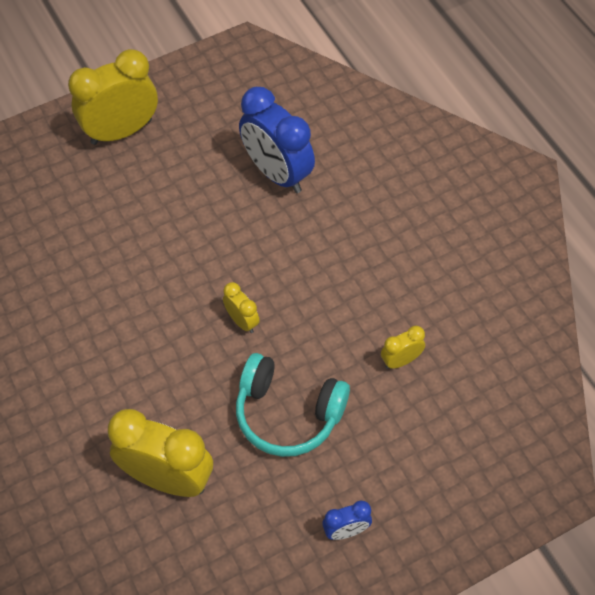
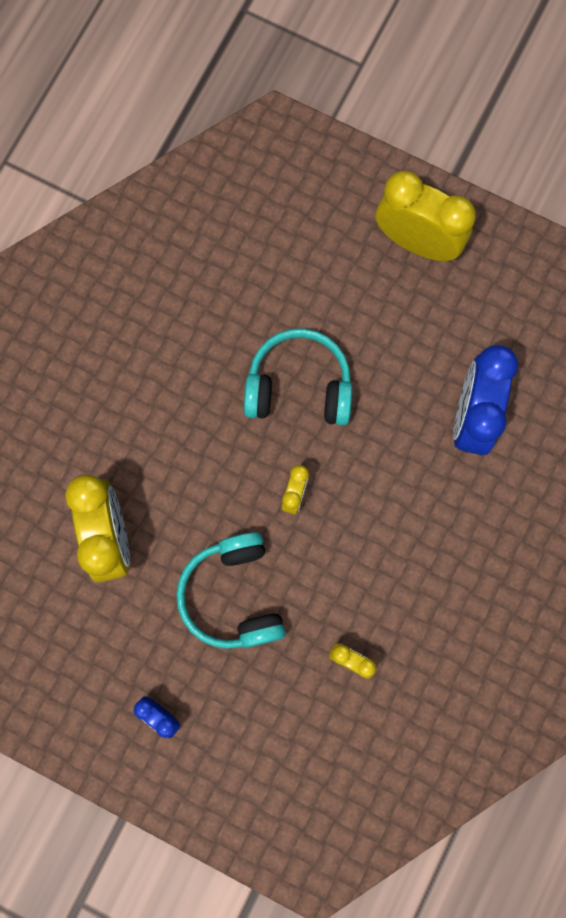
camera: 55 degrees right, 20 degrees up
(162, 268) = (299, 386): none -> turquoise headphones

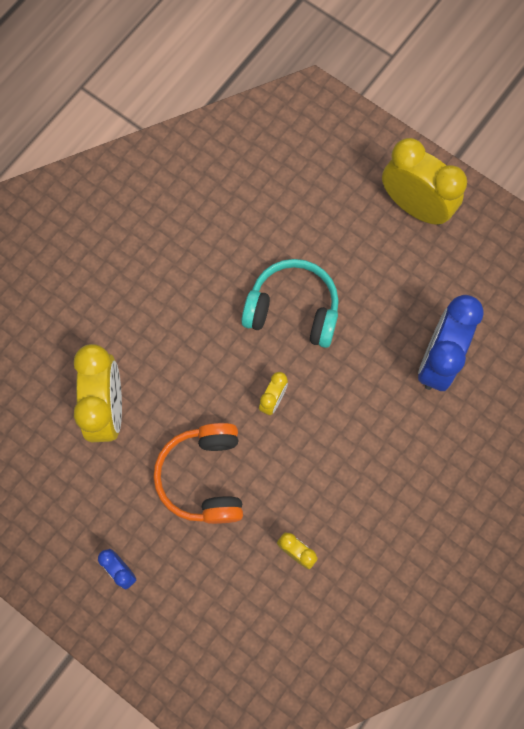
camera: 10 degrees right, 5 degrees down
(233, 595) = (204, 477): turquoise headphones -> orange headphones

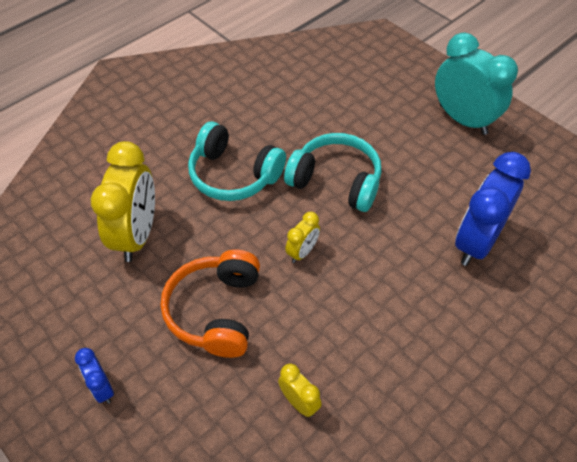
camera: 10 degrees right, 20 degrees down
(187, 319) = (233, 175): none -> turquoise headphones
(414, 206) = (463, 119): yellow clock -> turquoise clock

